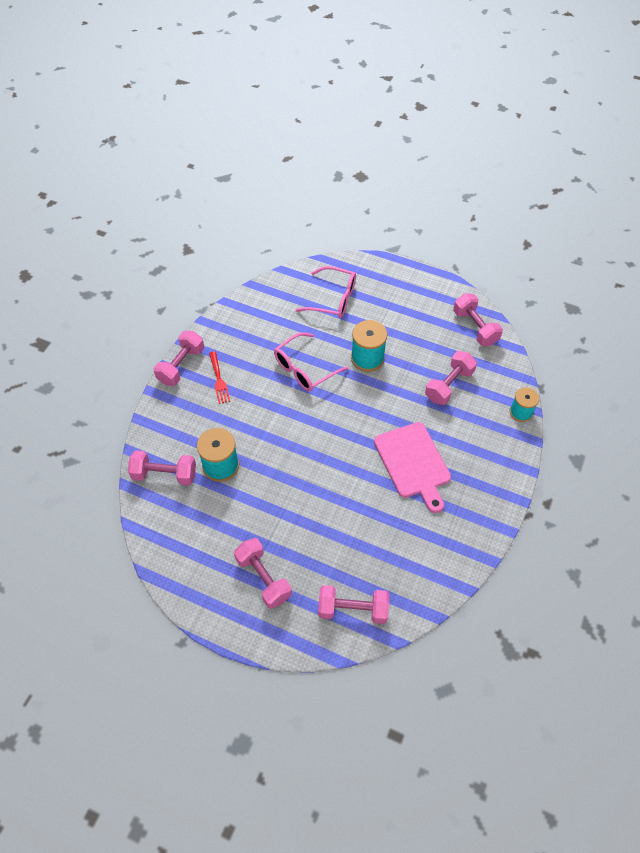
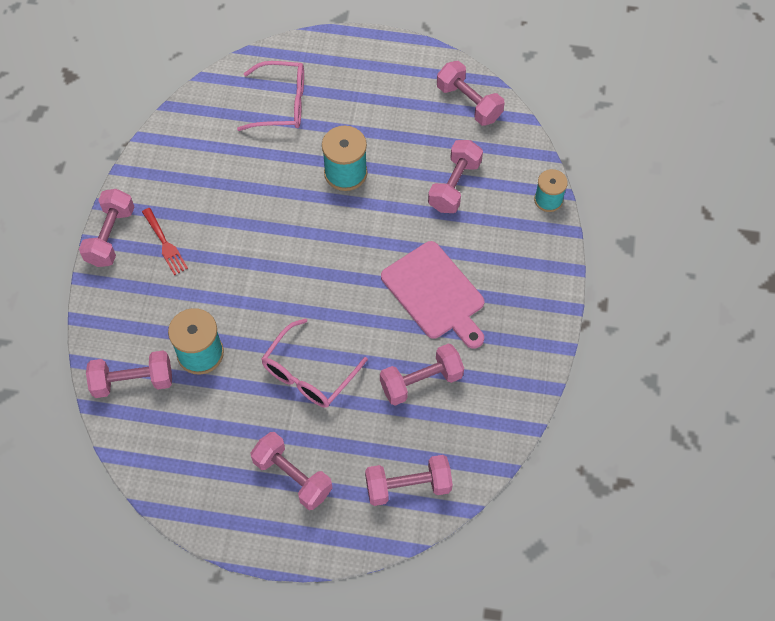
camera: 15 degrees left, 5 degrees up
(305, 369) = (271, 204): pink glasses -> pink glasses (309, 373)
(384, 528) = (421, 381): none -> pink dumbbell

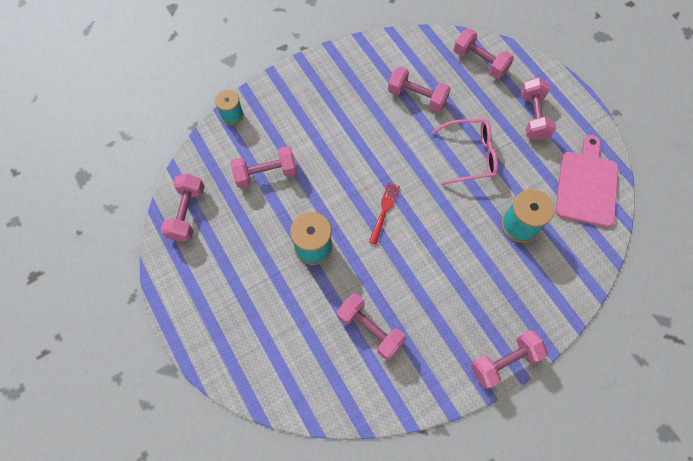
camera: 130 degrees left, 5 degrees up
(133, 381) = (575, 247): pink dumbbell -> pink dumbbell (370, 329)
(165, 244) = (473, 317): red fork -> red fork (384, 210)
(281, 104) = (291, 342): pink glasses -> none
(435, 293) = (354, 129): pink cutting board -> pink cutting board (586, 185)

